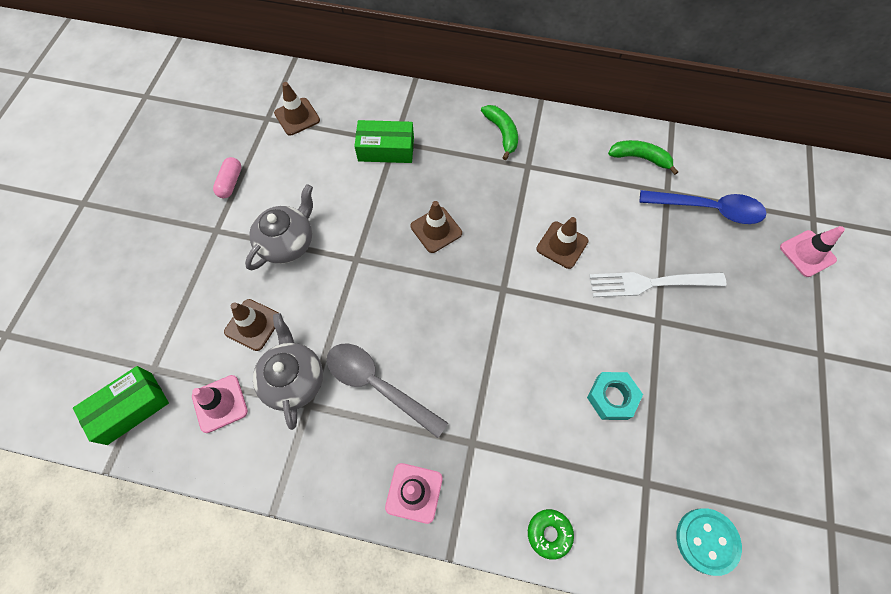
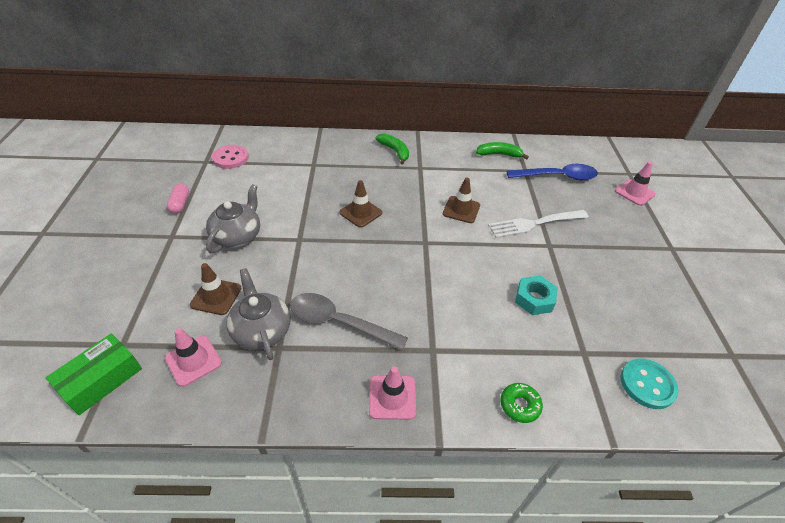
camera: 15 degrees left, 20 degrees down
(297, 117) = (230, 158): brown traffic cone -> pink button
(386, 149) = (307, 169): green box -> none

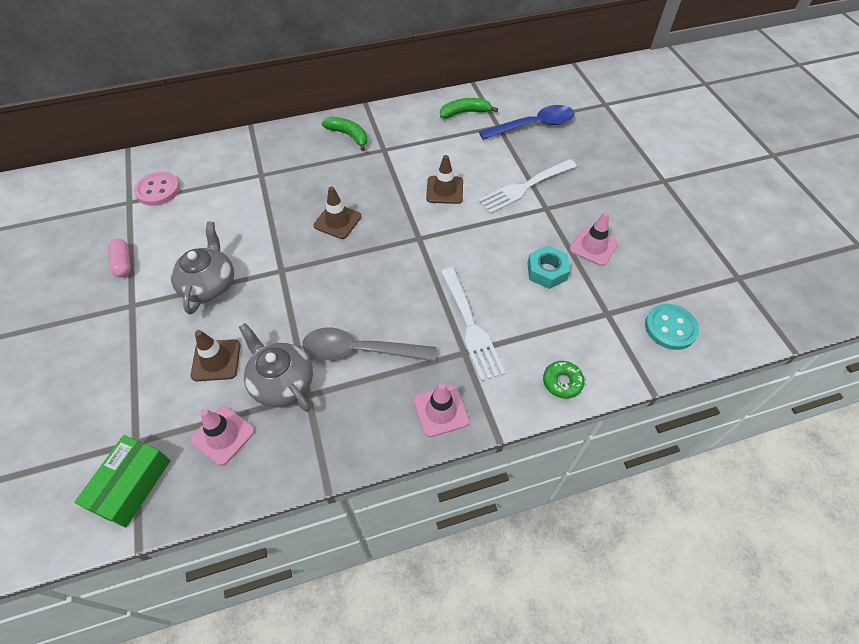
camera: 15 degrees left, 10 degrees up
(446, 328) = (470, 326): none -> white fork
(634, 193) = (615, 126): pink traffic cone -> pink traffic cone (593, 246)

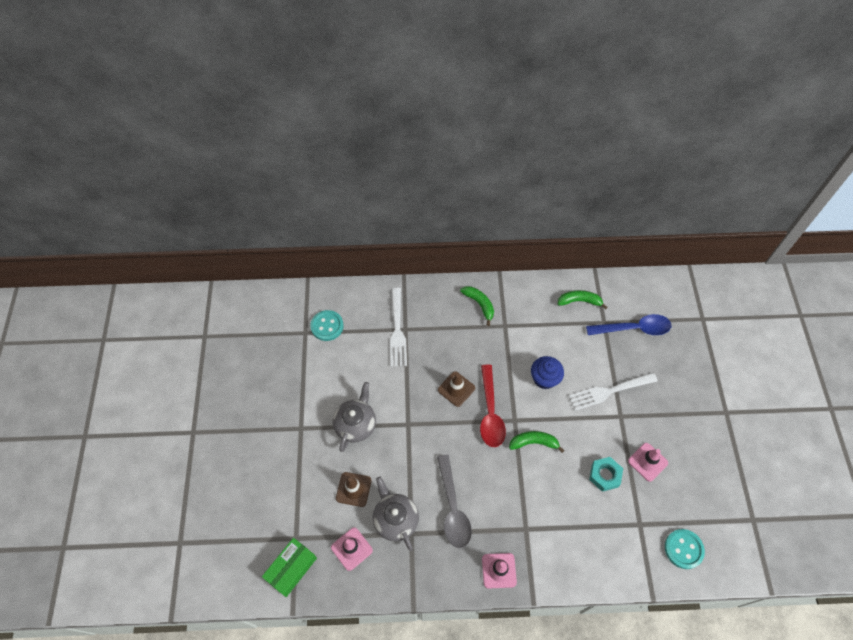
camera: 15 degrees right, 5 degrees up
(123, 263) = (297, 389): pink capsule -> none
(158, 190) = (327, 326): pink button -> turquoise button
(360, 351) = (453, 508): grey spoon -> grey spoon turned 120 degrees counterclockwise
(386, 236) = (490, 412): none -> red spoon
(444, 190) = (544, 379): brown traffic cone -> blue cupcake
(449, 256) = (534, 442): none -> green banana
(470, 326) = (535, 508): white fork -> white fork (397, 330)
(562, 382) = (589, 571): green donut -> none

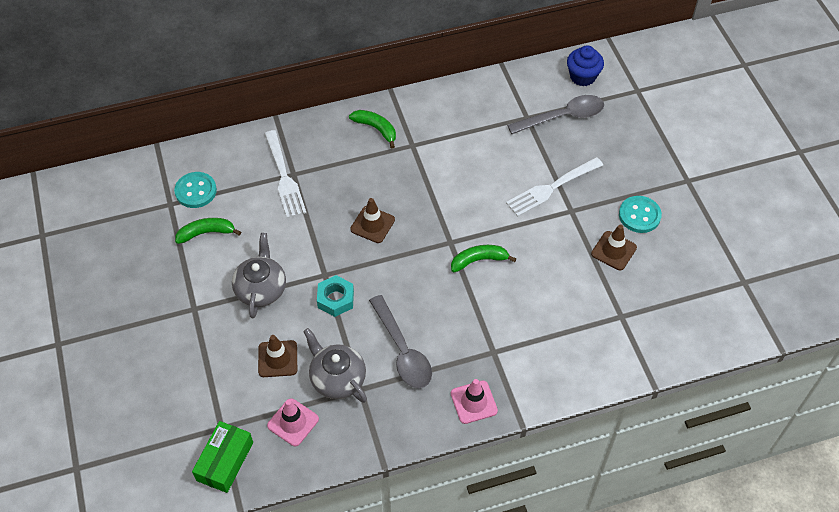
camera: 15 degrees left, 5 degrees down
(490, 412) = (419, 240): red spoon -> none
(544, 379) = (473, 191): blue cupcake -> blue cupcake (582, 76)
(579, 301) = (493, 101): green banana -> green banana (206, 233)
(604, 475) = (569, 275): turquoise nut -> turquoise nut (335, 299)
(633, 328) = (562, 117): blue spoon -> grey spoon
(647, 462) = (613, 251): pink traffic cone -> brown traffic cone
(683, 549) = (676, 329): turquoise button -> turquoise button (639, 215)

